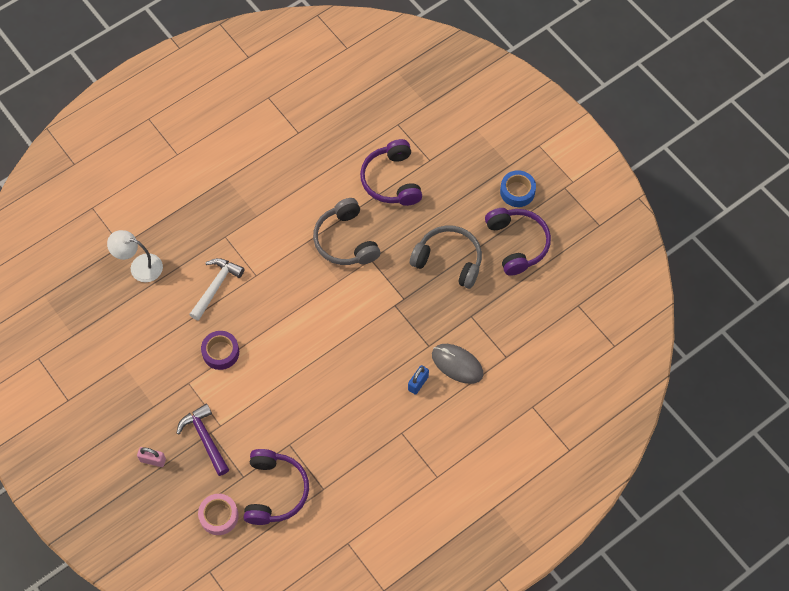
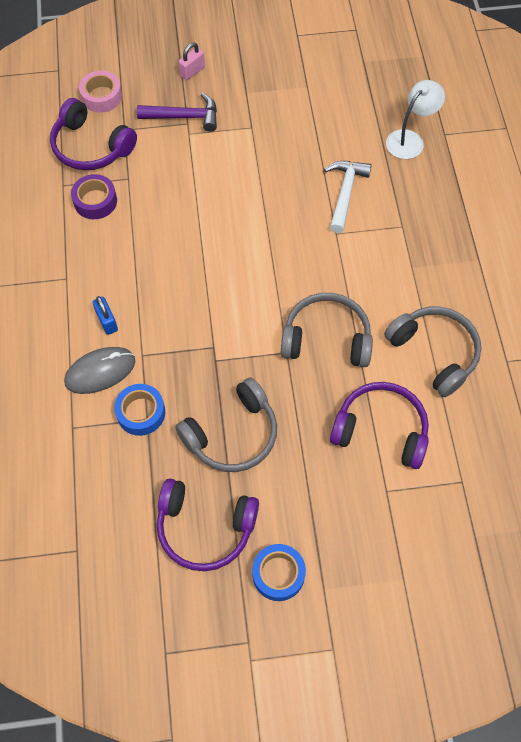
camera: 120 degrees right, 0 degrees up
(216, 286) = (345, 193): white hammer -> white hammer turned 135 degrees counterclockwise
(221, 352) = (266, 165): purple tape -> purple tape (95, 201)
(317, 174) = (434, 352): none -> grey headphones
(469, 322) = (141, 413): none -> blue tape

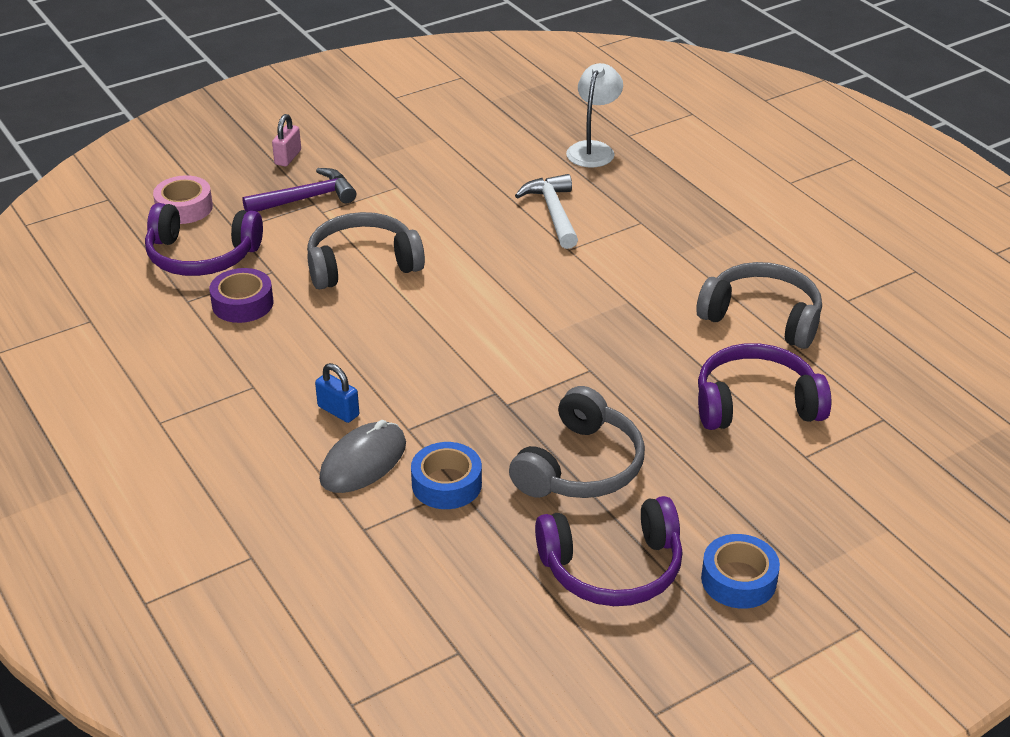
camera: 25 degrees left, 25 degrees down
(326, 338) = (628, 343): grey headphones -> grey headphones (362, 264)

